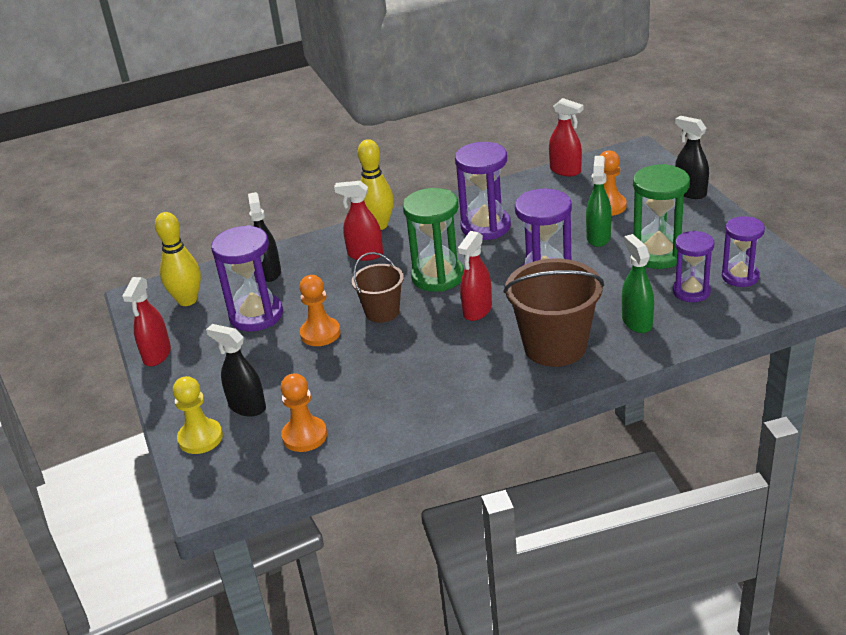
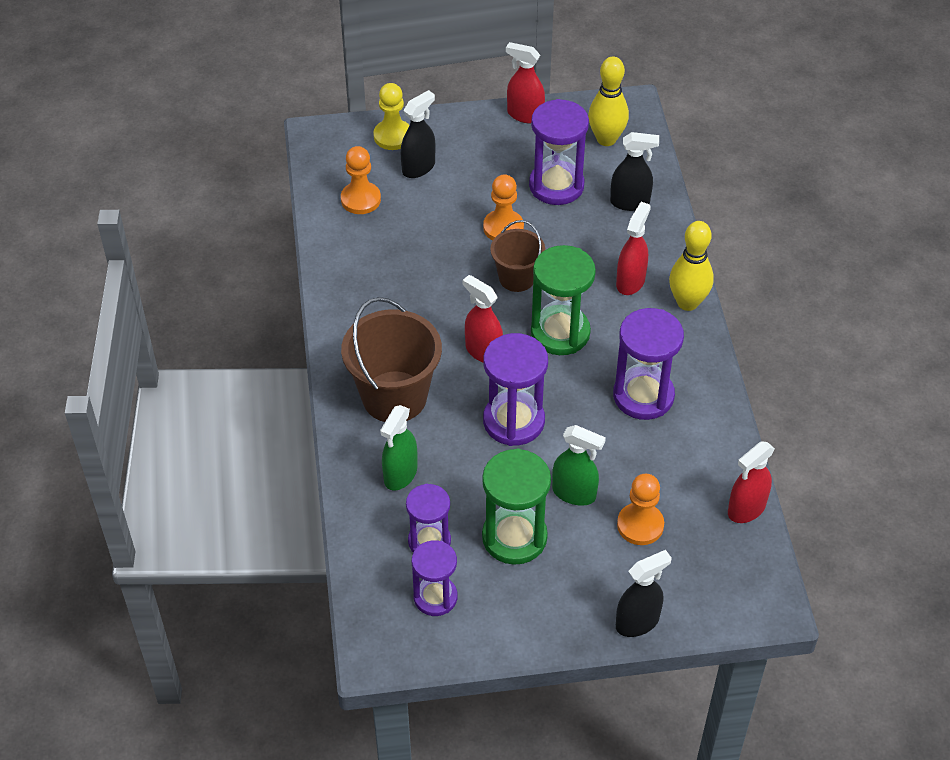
camera: 100 degrees right, 15 degrees up
(636, 322) = (400, 474): green spray bottle -> green spray bottle turned 120 degrees clockwise

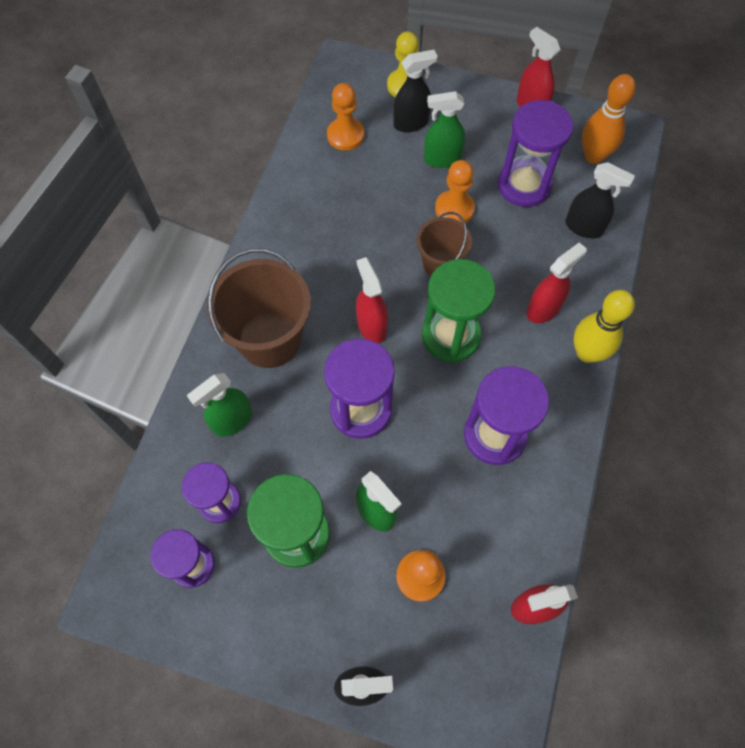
camera: 25 degrees right, 15 degrees up
(466, 189) = (442, 159): none -> green spray bottle
(606, 139) = (593, 156): yellow bowling pin -> orange bowling pin

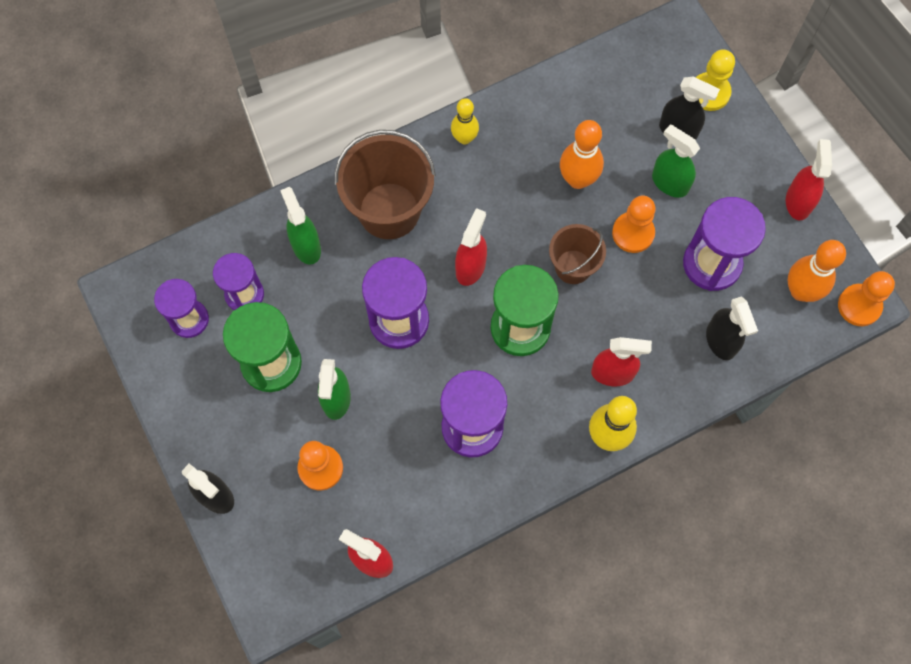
camera: 45 degrees right, 5 degrees up
(232, 421) = (306, 246): green spray bottle -> green spray bottle turned 60 degrees clockwise
(272, 244) = (464, 138): none -> yellow bowling pin
(345, 135) = (613, 96): orange pawn -> orange pawn (859, 306)
(380, 206) = (578, 179): none -> orange bowling pin

